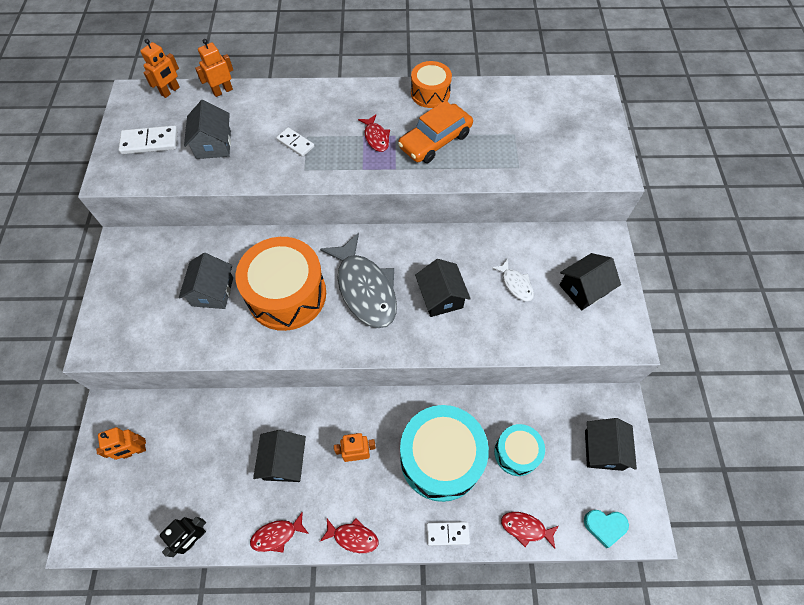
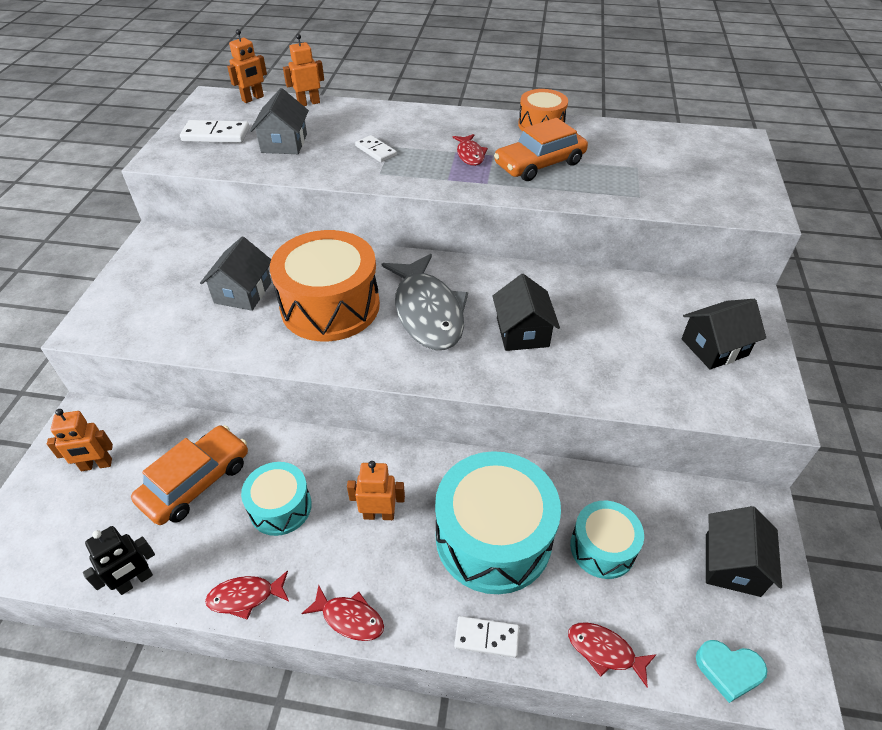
camera: 10 degrees right, 15 degrees down
(215, 452) = (196, 482): none -> orange car
(284, 461) = (280, 507): black house -> turquoise drum
(515, 284) = (622, 331): white fish -> none

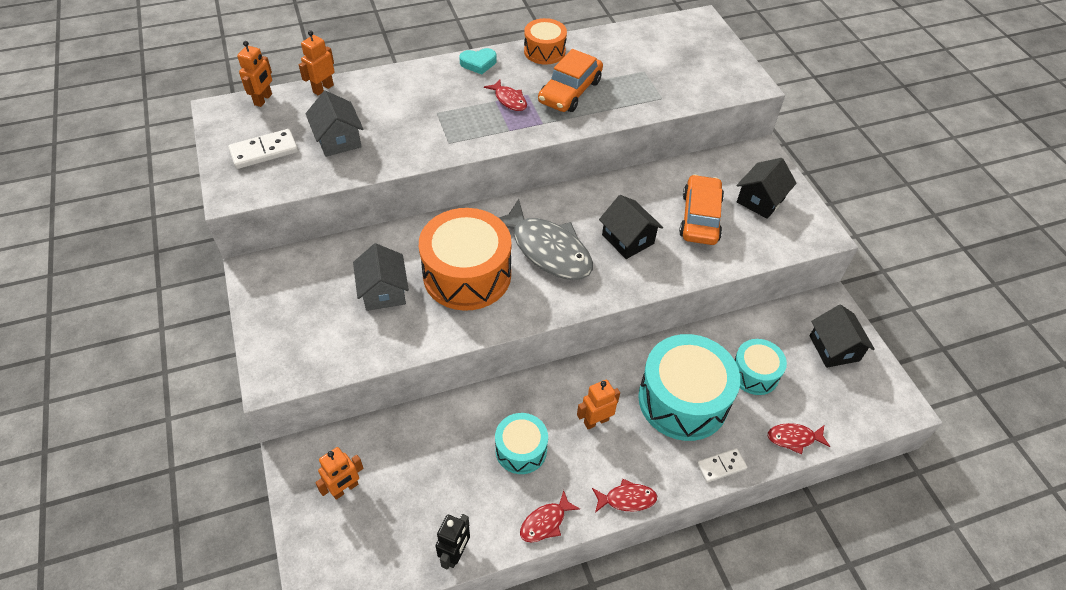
camera: 30 degrees left, 5 degrees up
(196, 482) = (440, 462): orange car -> orange car (700, 217)
(375, 151) = (427, 121): white domino -> none
(728, 670) = (865, 414): turquoise heart -> turquoise heart (478, 63)

